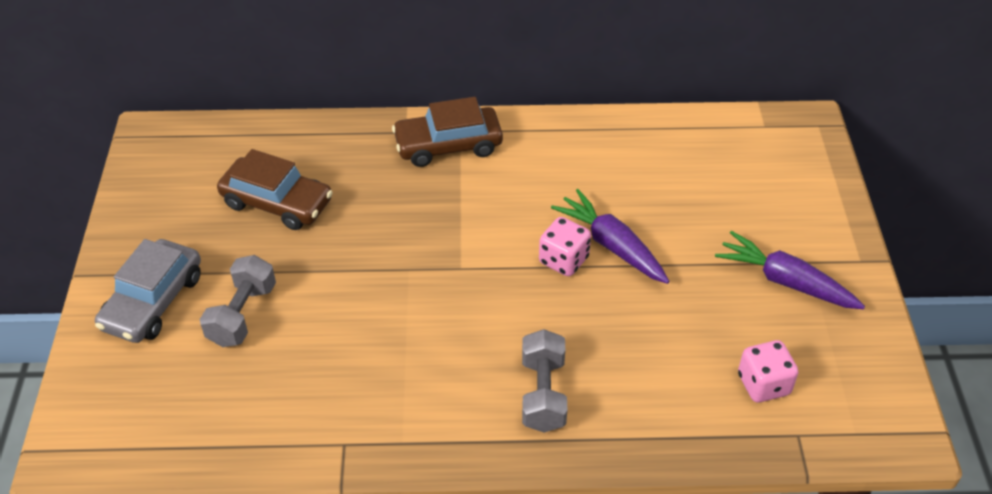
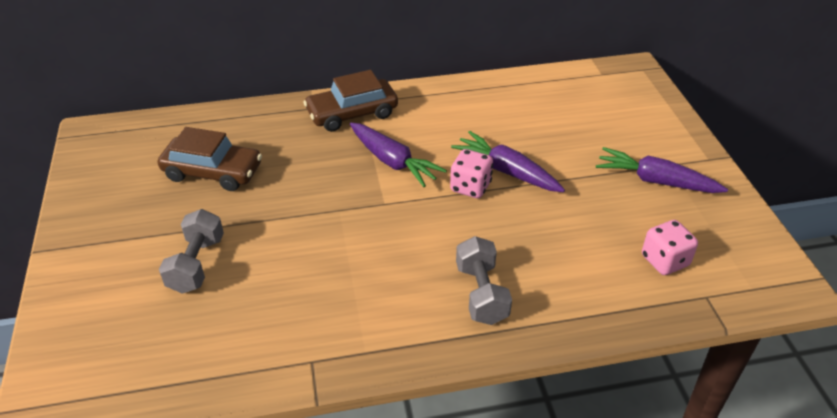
camera: 10 degrees left, 5 degrees down
(153, 301) = (111, 264): grey car -> none
(482, 216) = (393, 162): none -> purple carrot

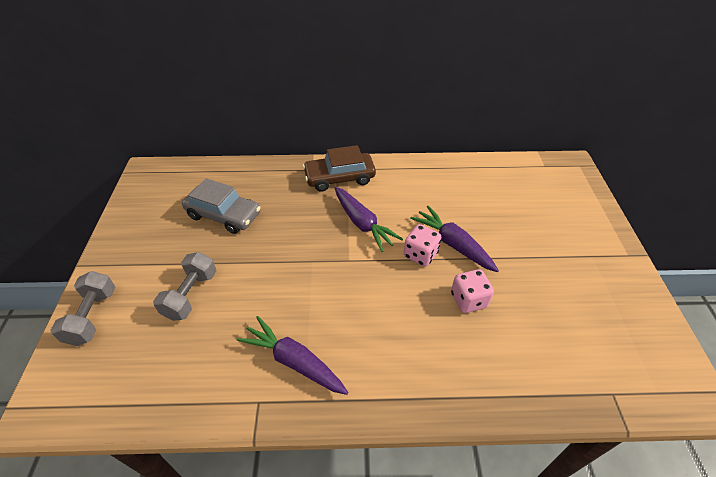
camera: 10 degrees right, 5 degrees up
(213, 172) = (224, 215): brown car -> grey car
(481, 294) = (412, 358): grey dumbbell -> grey dumbbell (92, 317)
(655, 181) = (578, 270): purple carrot -> purple carrot (294, 361)
(664, 261) = (578, 350): pink dice -> pink dice (468, 300)

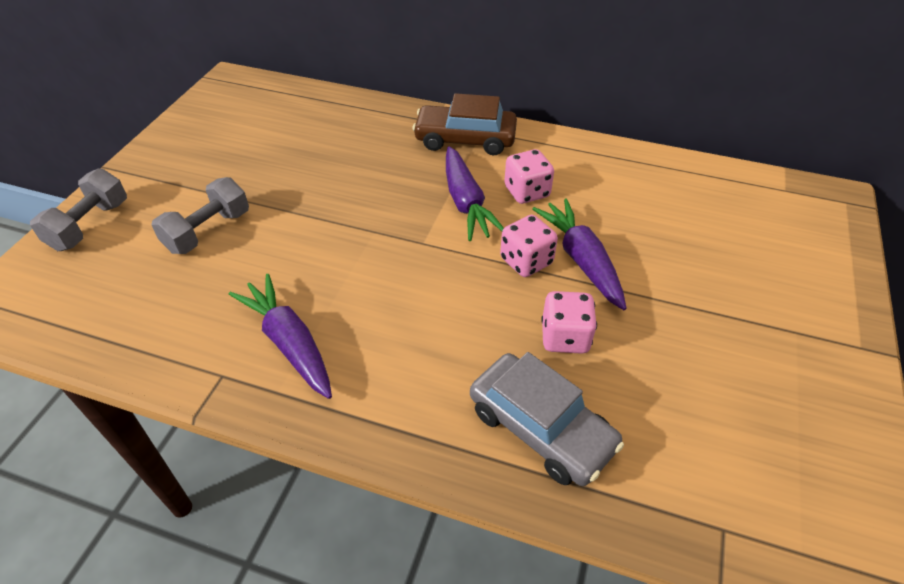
camera: 20 degrees right, 0 degrees up
(224, 215) = (294, 150): grey car -> grey car (541, 428)
(397, 206) = (527, 192): none -> pink dice

